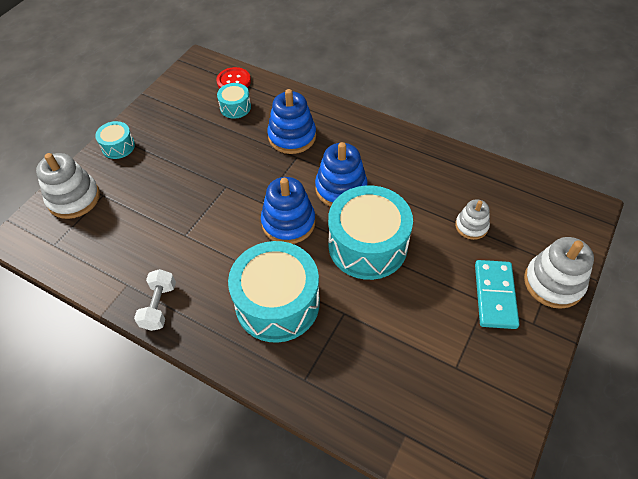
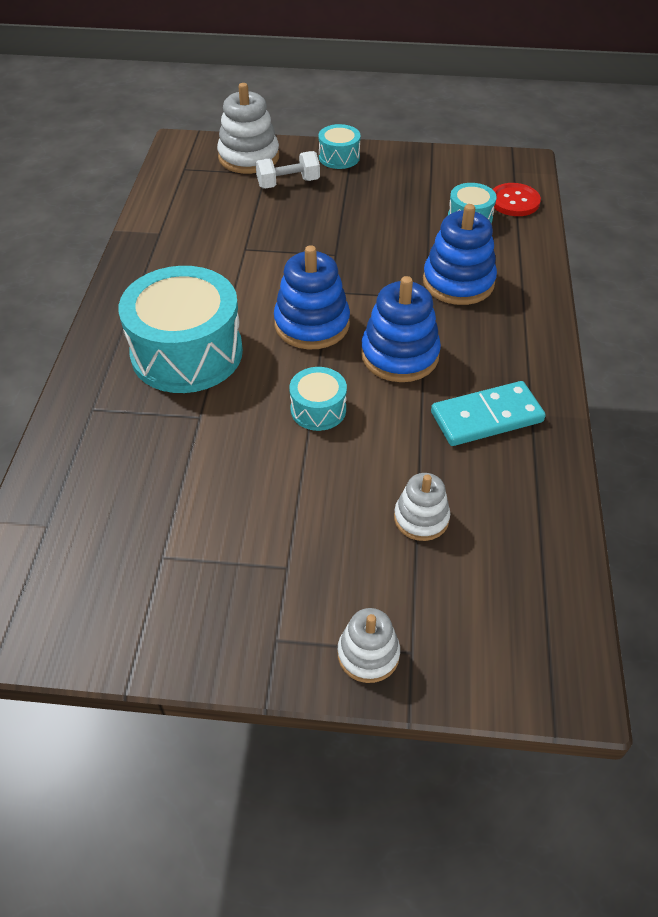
camera: 65 degrees right, 5 degrees down
(159, 306) = (142, 264): white dumbbell -> white dumbbell (288, 183)
(367, 245) = (318, 409): turquoise drum -> turquoise drum, size x0.47
(494, 295) = (304, 577): turquoise domino -> turquoise domino (486, 417)
(553, 283) = (368, 654): white stacking toy -> white stacking toy, size x0.60

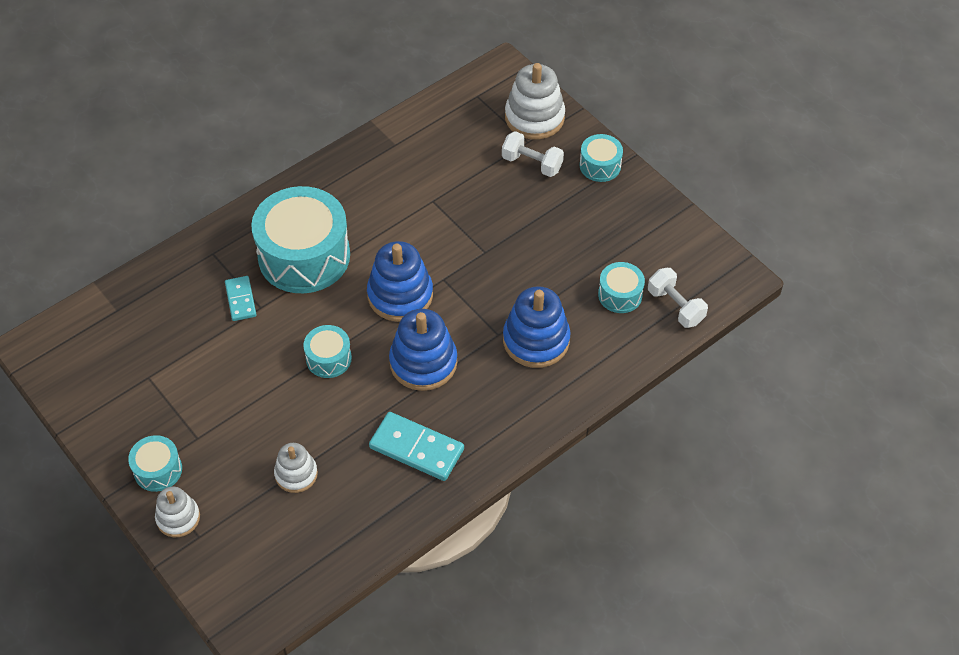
camera: 45 degrees right, 5 degrees up
(172, 424) = (241, 300): none -> turquoise domino
(287, 629) = (158, 470): none -> turquoise drum
(514, 201) = (675, 306): red button -> white dumbbell

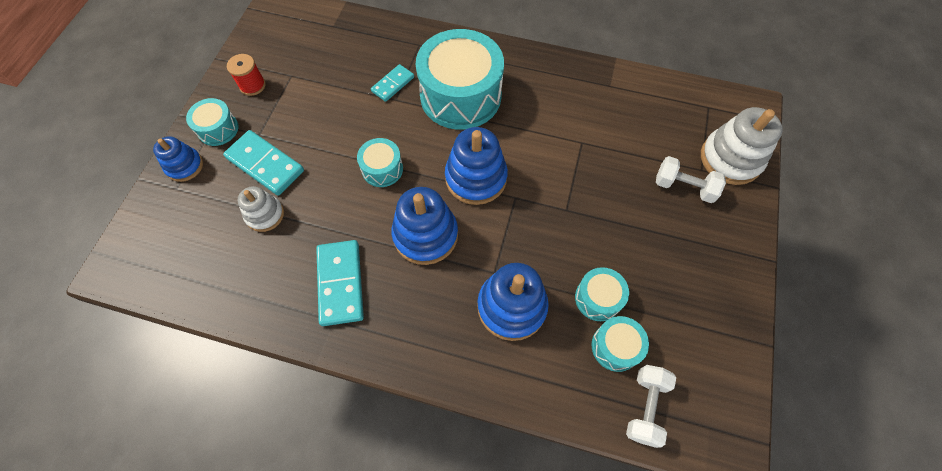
camera: 55 degrees right, 10 degrees up
(129, 416) = (252, 85): none -> red spool
(178, 518) = (184, 166): white stacking toy -> blue stacking toy
(239, 448) = (265, 164): none -> turquoise domino
(532, 163) = (684, 187): white dumbbell -> white dumbbell turned 60 degrees counterclockwise
(600, 165) = (733, 240): turquoise drum -> turquoise drum (598, 298)

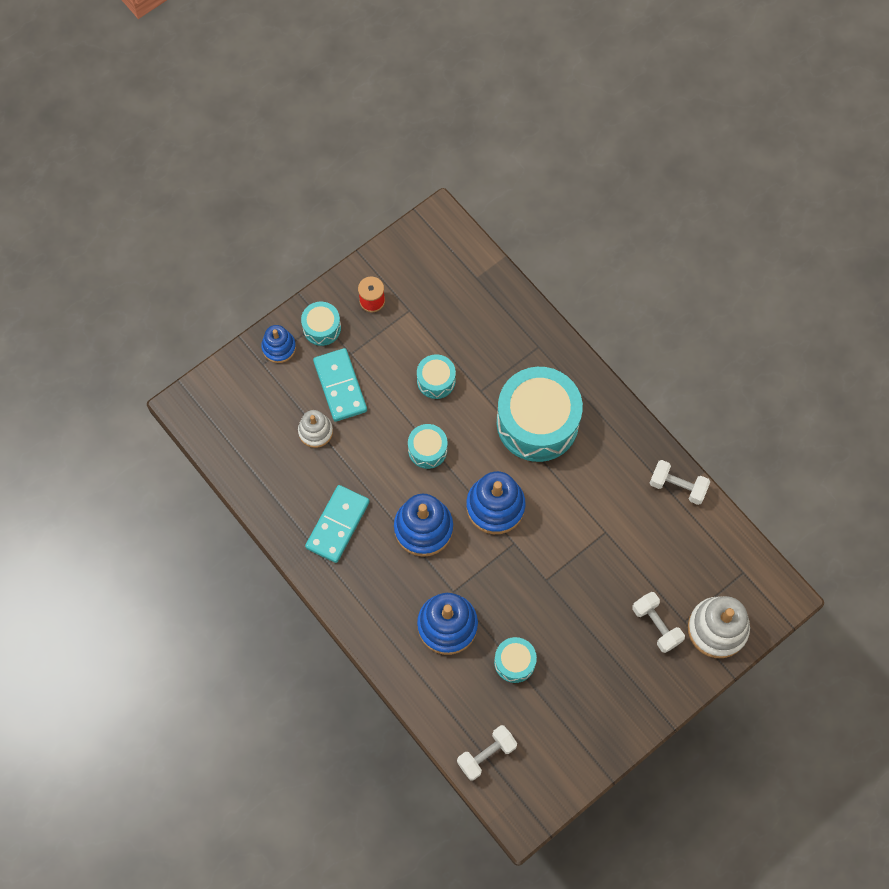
camera: 35 degrees right, 5 degrees up
(393, 84) = (488, 374): turquoise domino -> none
(606, 78) = (677, 486): none -> white dumbbell
(615, 347) = (499, 703): turquoise drum -> turquoise drum (436, 380)

